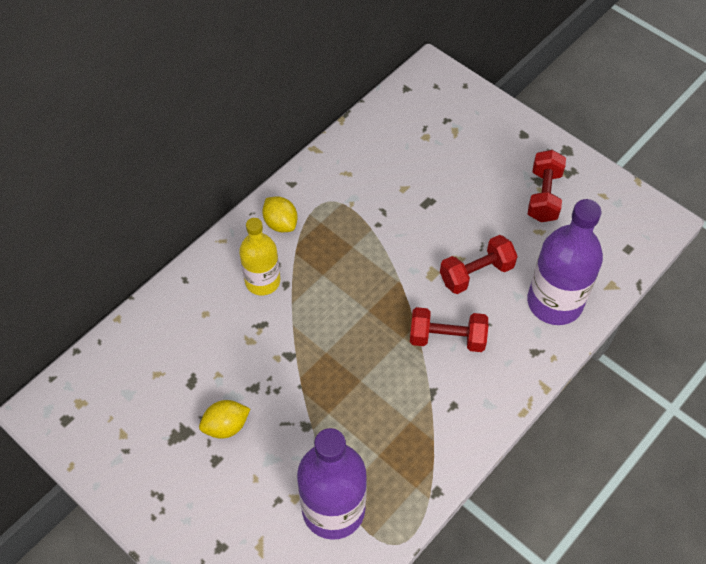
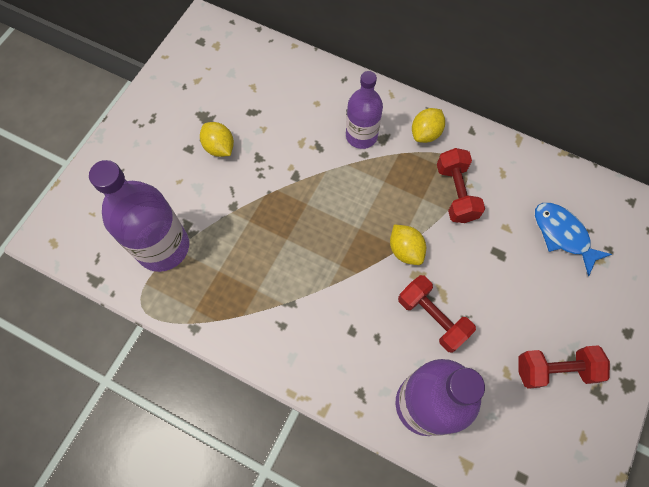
camera: 75 degrees right, 10 degrees up
(262, 281) = (361, 136): yellow bottle -> purple bottle
(403, 276) = (405, 250): none -> yellow lemon
(423, 148) = (563, 235): none -> blue fish
(447, 338) = (351, 304): red dumbbell -> red dumbbell (456, 193)

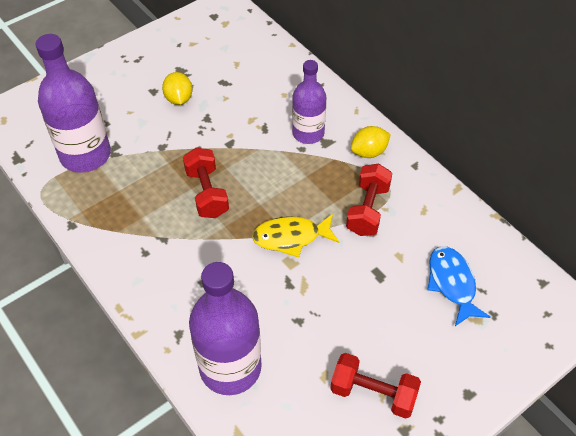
camera: 25 degrees right, 15 degrees down
(405, 250) = (291, 237): yellow lemon -> yellow fish
(432, 317) = (282, 301): red dumbbell -> red dumbbell (207, 193)

